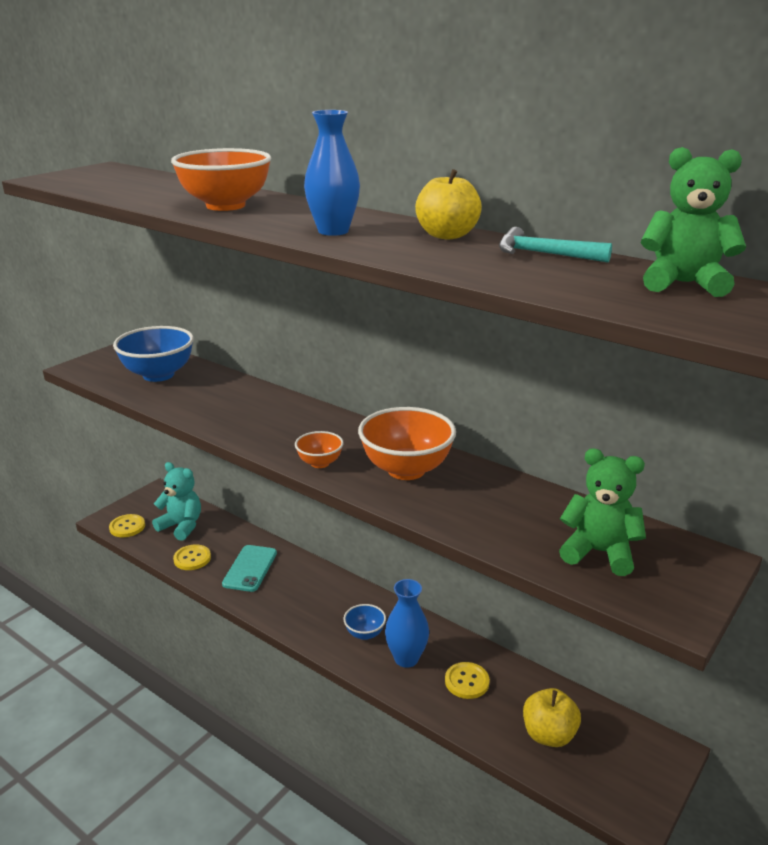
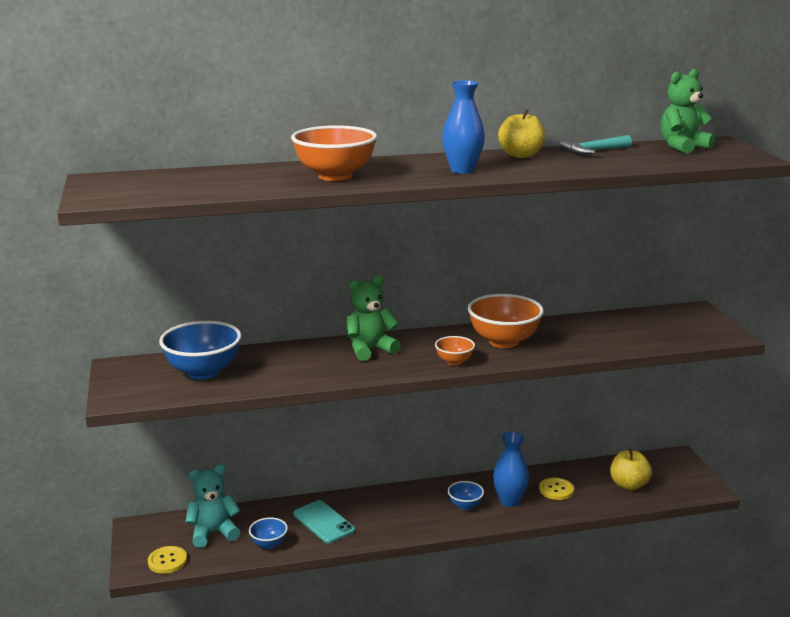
camera: 50 degrees left, 5 degrees down
(192, 558) = (269, 544): yellow button -> blue bowl
(599, 552) = (659, 330): green teddy bear -> green teddy bear (370, 349)

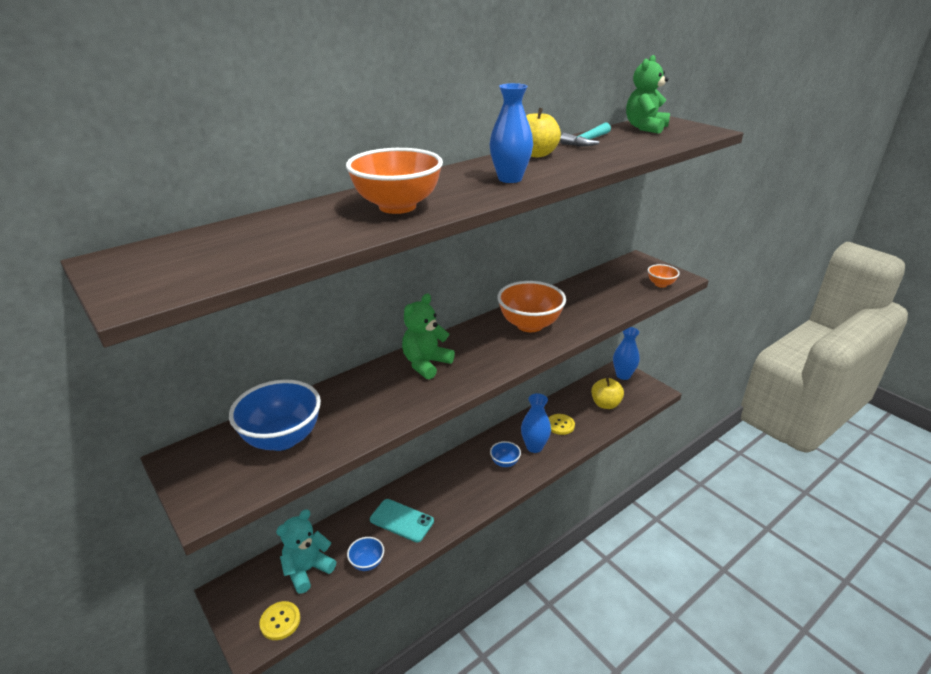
camera: 25 degrees left, 10 degrees up
(454, 362) = (508, 358): orange bowl -> orange bowl (661, 284)
(677, 463) = (623, 375): none -> blue vase

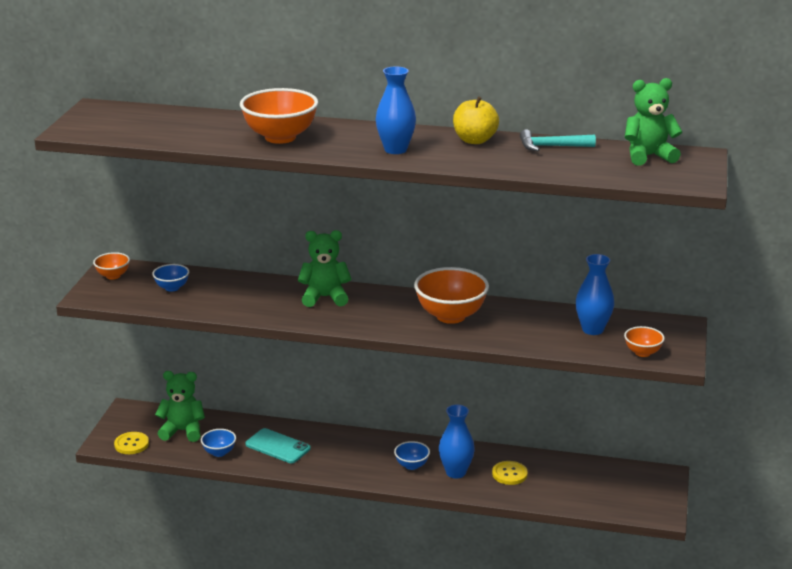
camera: 50 degrees right, 5 degrees down
(195, 467) = (113, 276): none -> orange bowl
(282, 438) = (172, 288): blue bowl -> blue bowl, size x0.51
(307, 570) = (183, 431): turquoise teddy bear -> green teddy bear
(401, 520) = (277, 446): turquoise phone -> turquoise phone turned 45 degrees counterclockwise
(605, 404) = (585, 488): yellow apple -> none
(623, 375) = (656, 481): blue vase -> blue vase (592, 329)

